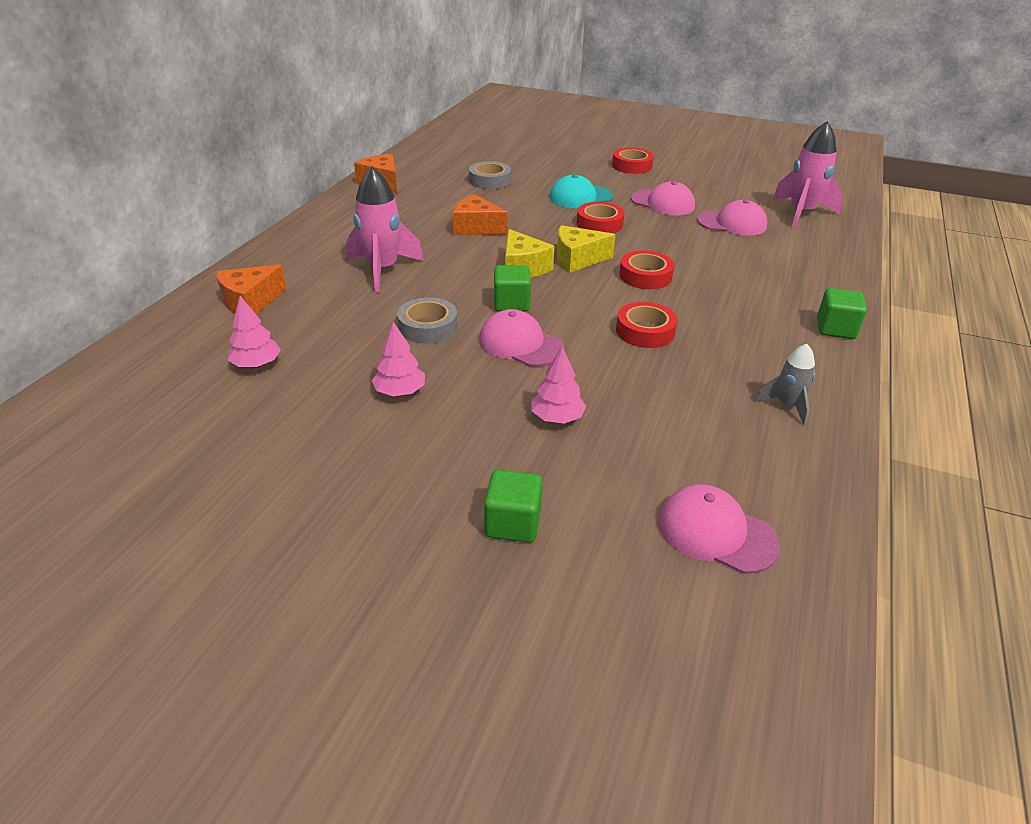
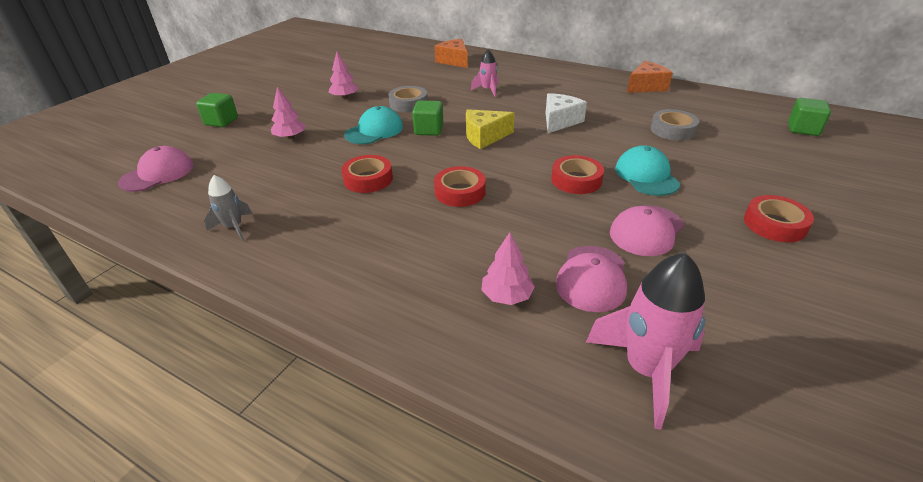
camera: 100 degrees right, 0 degrees up
(256, 364) = (389, 66): pink tree -> pink tree (506, 296)
(382, 270) = (487, 90): pink rocket -> pink rocket, size x0.56
(476, 228) = (559, 121): orange cheese -> white cheese
(521, 344) = (374, 131): pink cap -> turquoise cap
(577, 259) = (497, 161): yellow cheese -> none
(835, 329) = (319, 294): green cube -> green cube (803, 129)

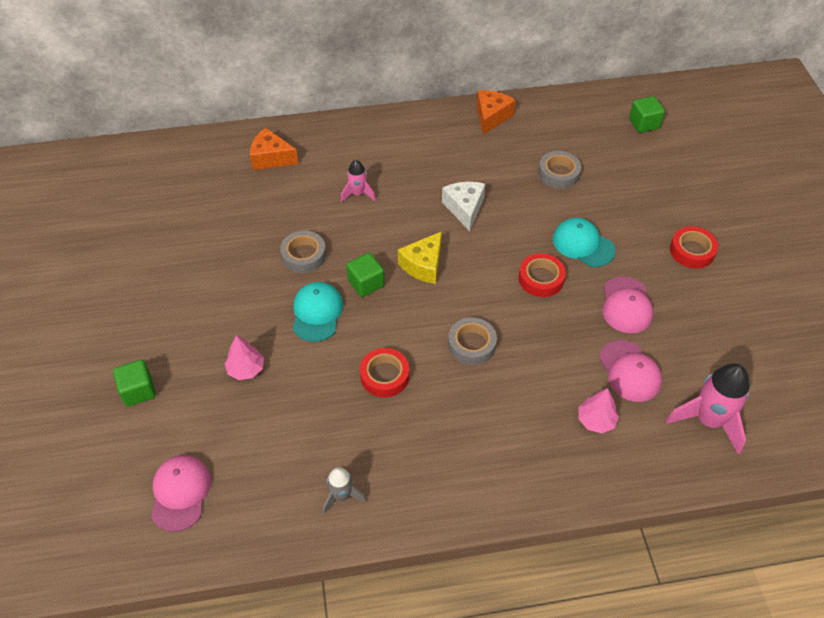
camera: 40 degrees left, 15 degrees up
(344, 97) = (225, 280): pink tree -> none
(460, 192) = (471, 344): red tape -> grey tape

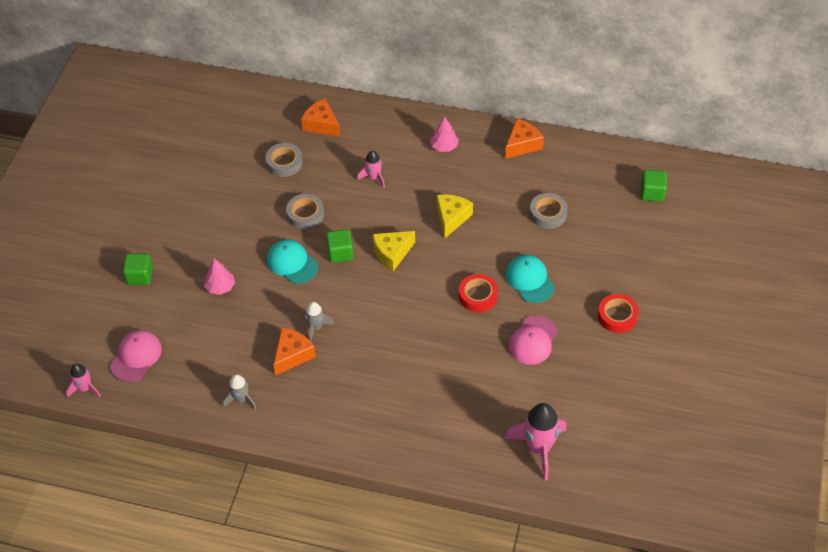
camera: 25 degrees right, 0 degrees up
(130, 561) = (85, 388): none -> pink rocket
(317, 313) = (292, 263): turquoise cap -> turquoise cap turned 75 degrees counterclockwise
(375, 418) = (292, 355): none -> orange cheese
(384, 376) = (316, 327): red tape -> grey rocket
(464, 208) = (451, 218): white cheese -> yellow cheese
(471, 344) = (393, 327): grey tape -> grey tape (284, 163)
(596, 420) = (452, 416): pink tree -> pink tree (444, 146)
(630, 371) = (502, 391): pink cap -> none

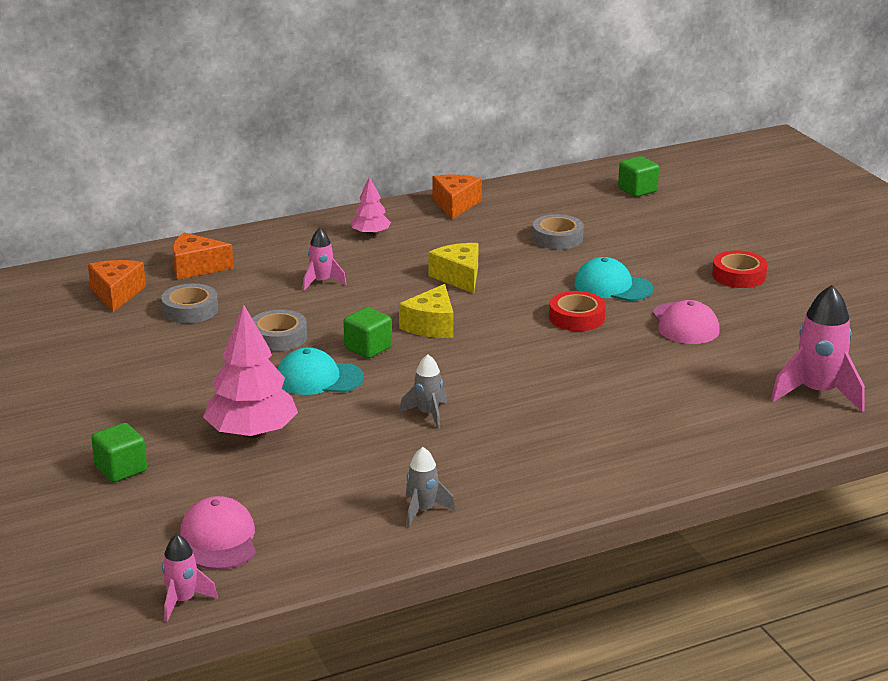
camera: 40 degrees left, 25 degrees down
(220, 287) = (252, 433): pink tree -> pink tree, size x1.86
(292, 355) = (433, 447): orange cheese -> orange cheese (116, 294)

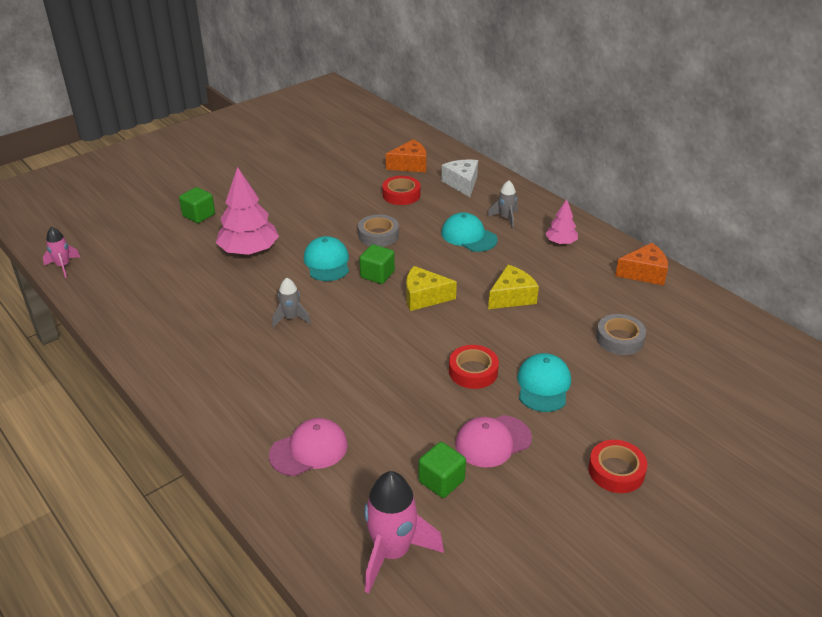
camera: 75 degrees right, 10 degrees up
(190, 310) = (401, 194): grey tape -> red tape
(196, 267) = (462, 183): orange cheese -> white cheese
(219, 539) = (126, 265): pink cap -> pink cap (309, 450)
(321, 282) = (468, 236): pink rocket -> turquoise cap
(423, 510) = (163, 338): grey rocket -> grey rocket (505, 218)
(637, 190) = (764, 376): green cube -> green cube (441, 481)

